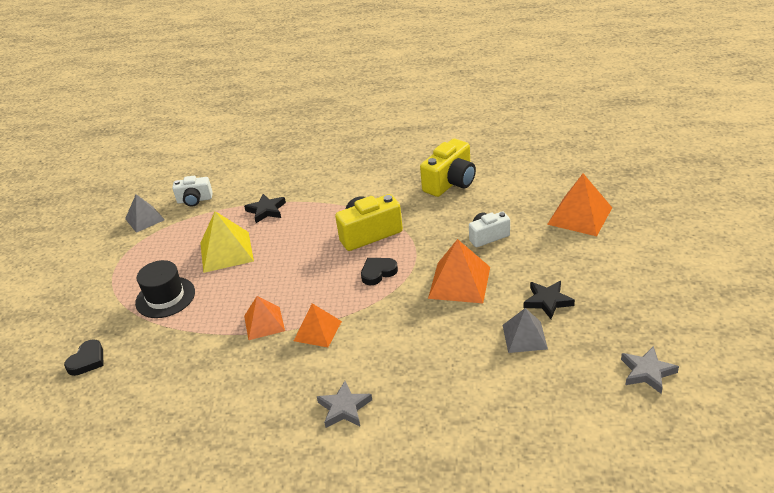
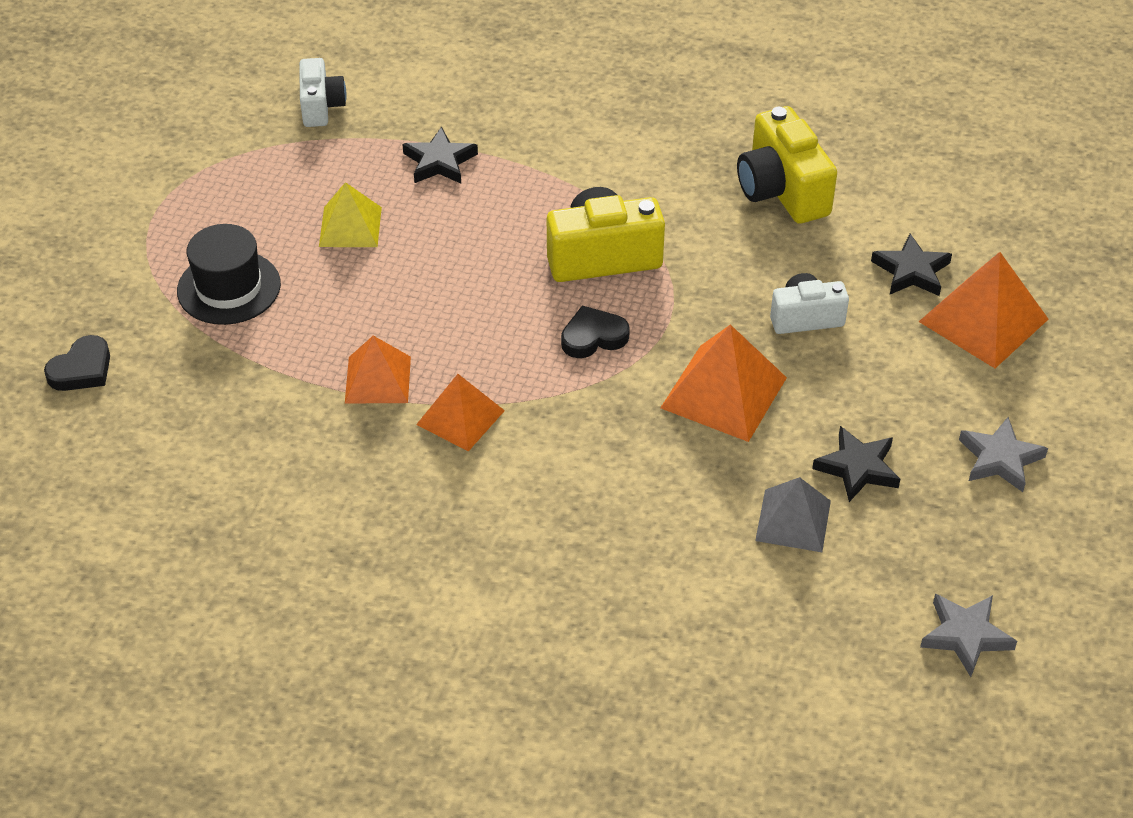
camera: 10 degrees right, 10 degrees up
(145, 219) = (227, 123): grey pyramid -> none
(194, 200) = (321, 106): white camera -> white camera turned 105 degrees counterclockwise
(226, 251) = (350, 227): yellow pyramid -> yellow pyramid, size x0.66
(344, 408) = (462, 562): grey star -> grey star (1000, 459)
(450, 182) = (782, 190): yellow camera -> yellow camera turned 105 degrees clockwise
(532, 202) = (911, 271): none -> black star

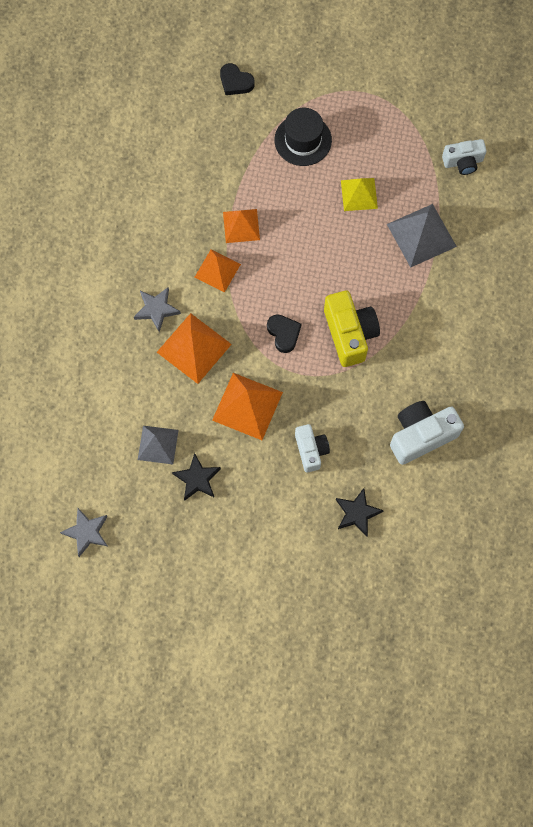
camera: 85 degrees right, 25 degrees up
(439, 162) = (421, 235): black star -> grey pyramid
(782, 190) = (421, 435): yellow camera -> white camera
(983, 320) = (319, 554): orange pyramid -> orange pyramid (194, 348)
(1000, 459) = (209, 558): grey star -> grey star (156, 309)

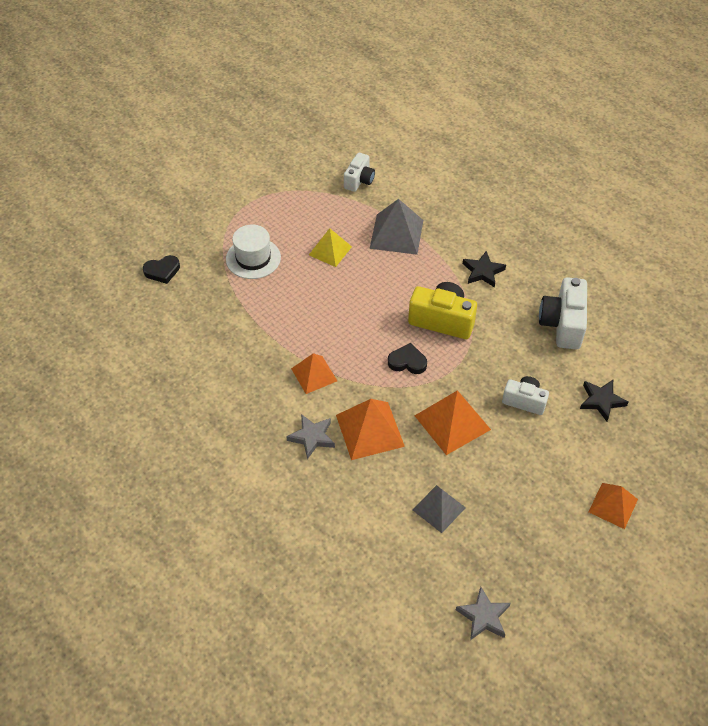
camera: 55 degrees left, 20 degrees down
(197, 479) = (493, 497): black star -> black star (483, 271)
(241, 226) = (289, 337): orange pyramid -> orange pyramid (613, 505)
(303, 140) = (253, 258): black hat -> white hat

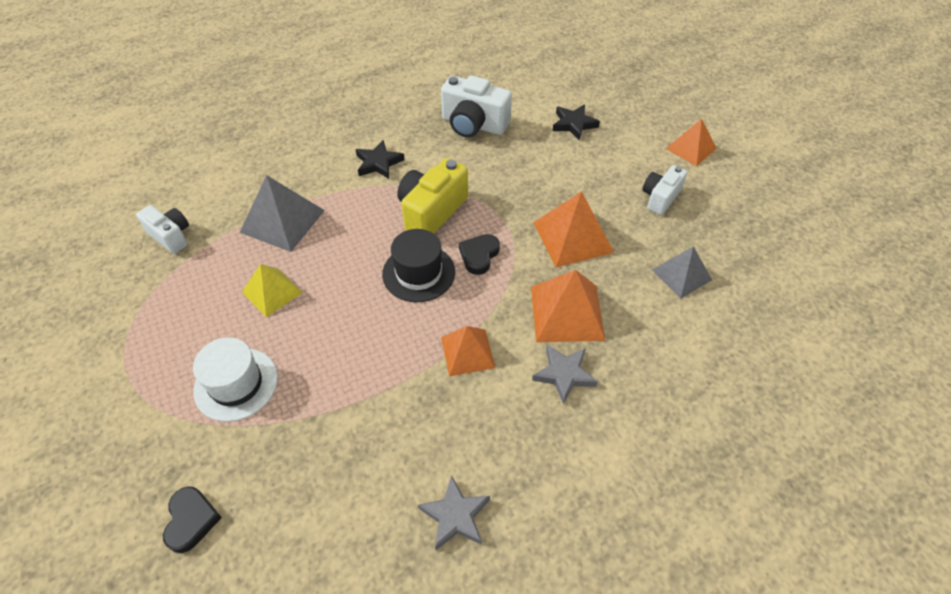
camera: 75 degrees left, 0 degrees up
(376, 328) = (418, 273): none -> black hat
(483, 616) = (811, 269): grey star -> grey star (455, 516)
(524, 401) = (560, 175): white camera -> white camera (660, 198)

